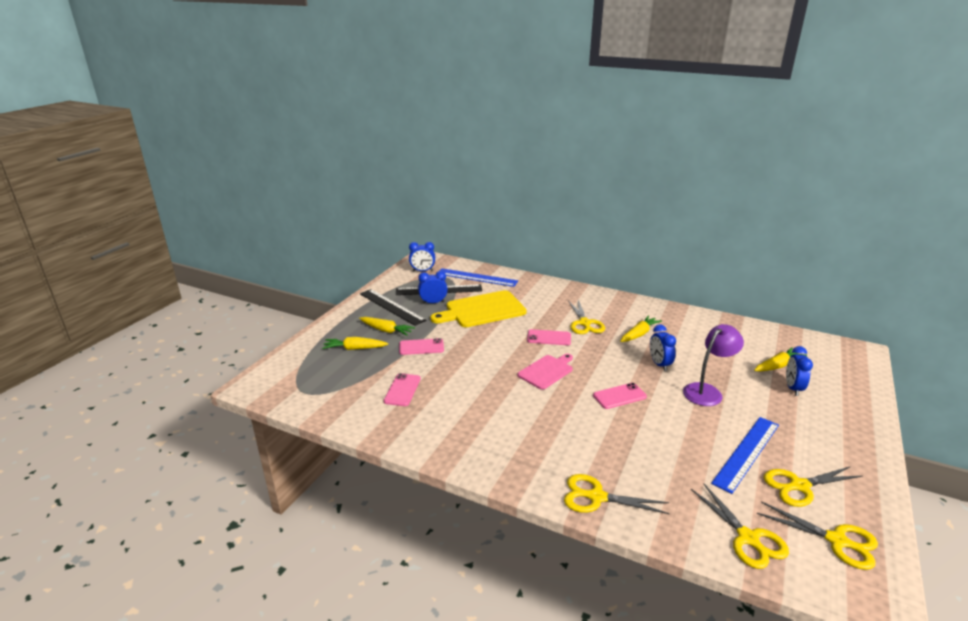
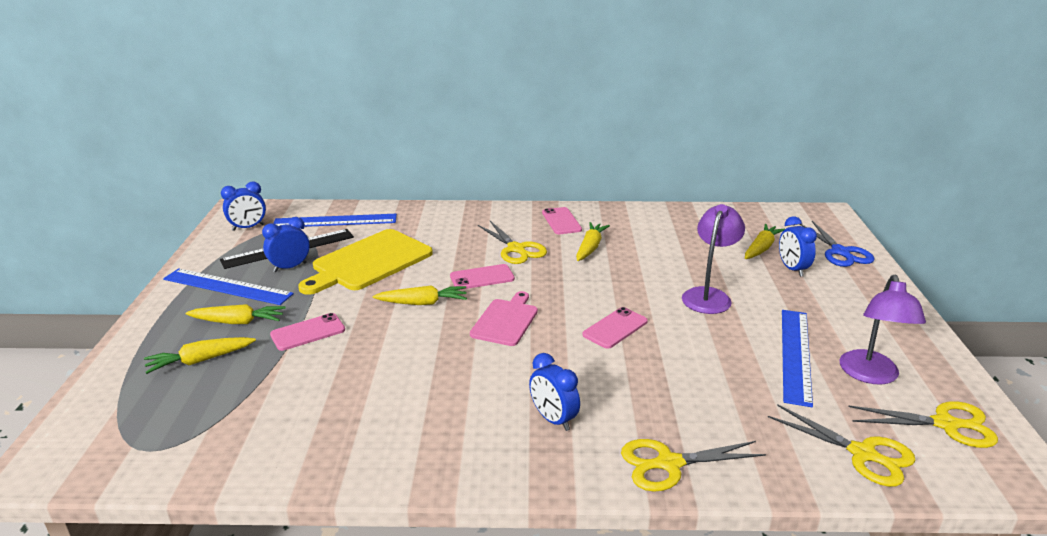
camera: 25 degrees left, 0 degrees up
(391, 307) = (227, 287): black ruler -> blue ruler
(402, 390) = (314, 400): pink phone -> pink phone (561, 221)
(500, 345) = (422, 303): none -> yellow carrot
(659, 364) = (636, 278): blue clock -> blue clock (553, 419)
(799, 486) = (871, 375): yellow scissors -> purple lamp
(847, 385) = (840, 252): none -> blue scissors

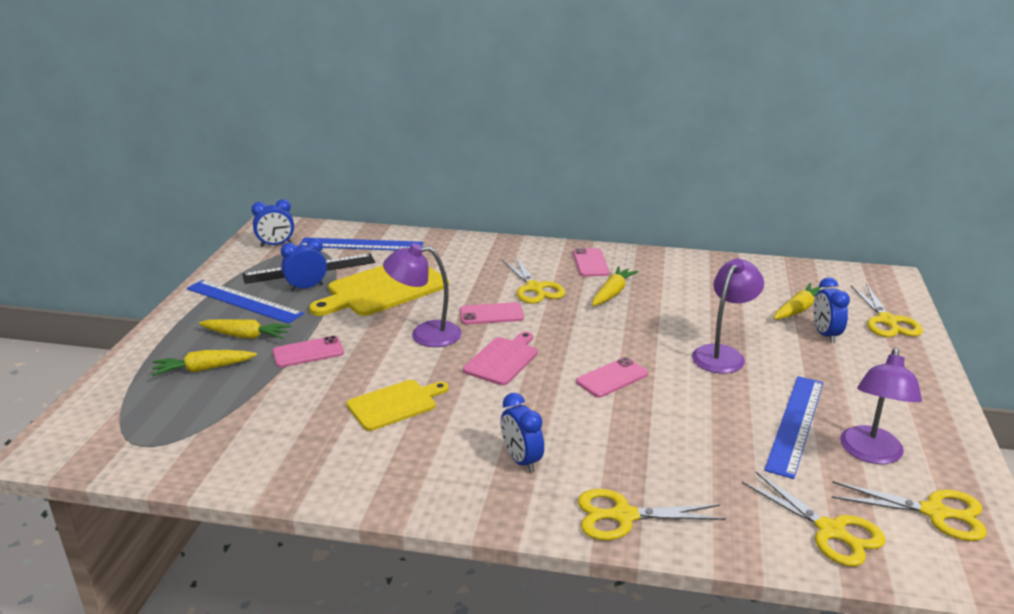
camera: 10 degrees right, 0 degrees up
(411, 376) = (395, 404): none -> yellow cutting board
(422, 303) = (425, 334): yellow carrot -> purple lamp
(840, 252) = (887, 321): blue scissors -> yellow scissors

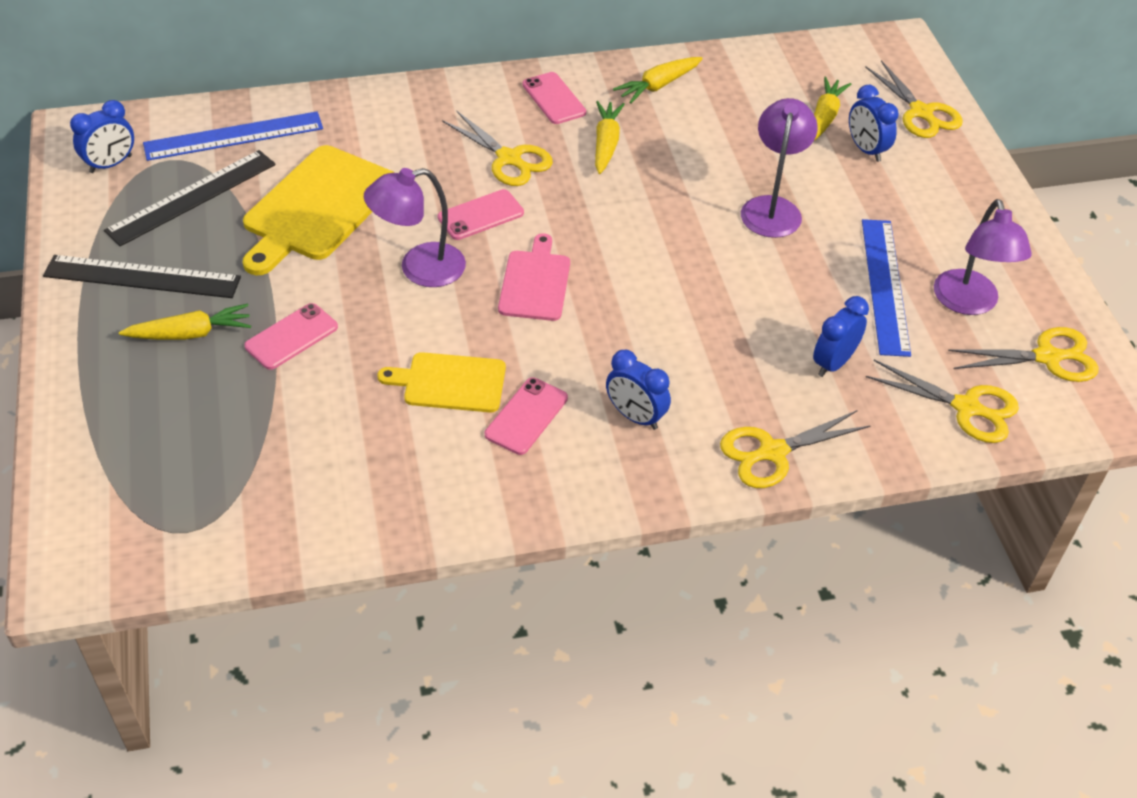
camera: 25 degrees left, 20 degrees up
(204, 369) = (175, 400): yellow carrot -> yellow carrot (658, 86)
(243, 301) = (142, 277): blue ruler -> black ruler
(306, 287) = (212, 231): blue clock -> blue clock (833, 363)
(395, 404) = (450, 383): yellow cutting board -> yellow cutting board turned 120 degrees counterclockwise
(612, 378) = (671, 275): pink phone -> pink phone (526, 416)

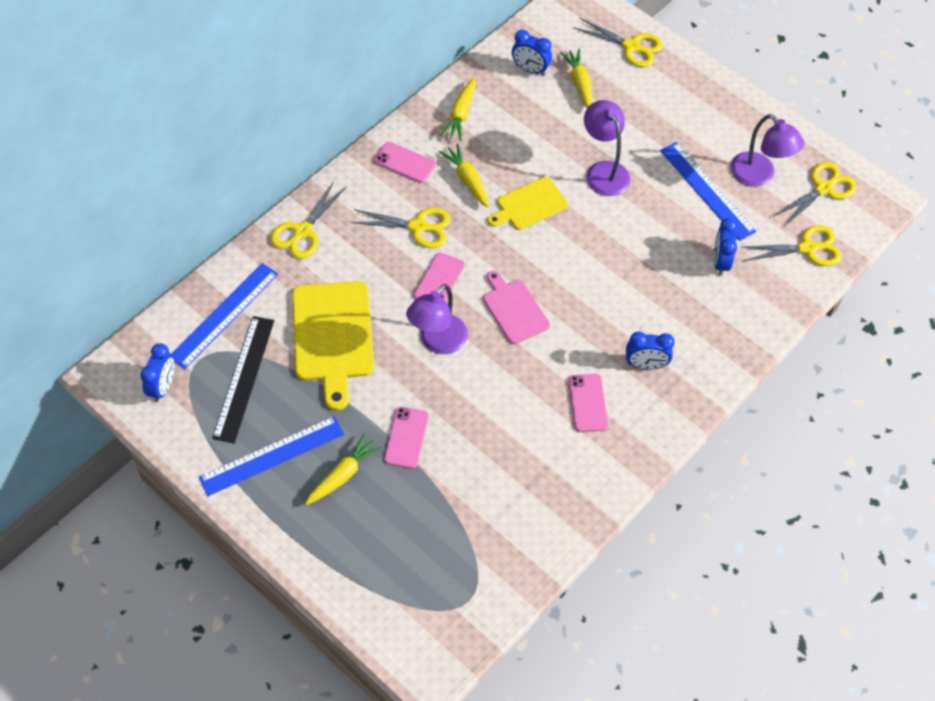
camera: 35 degrees left, 10 degrees up
(142, 277) = (272, 456): black ruler -> blue ruler
(450, 383) = (526, 409): yellow cutting board -> yellow cutting board (529, 205)
(772, 452) = (734, 340): yellow scissors -> yellow scissors (303, 231)
(866, 150) = (622, 95): blue clock -> blue clock (530, 69)

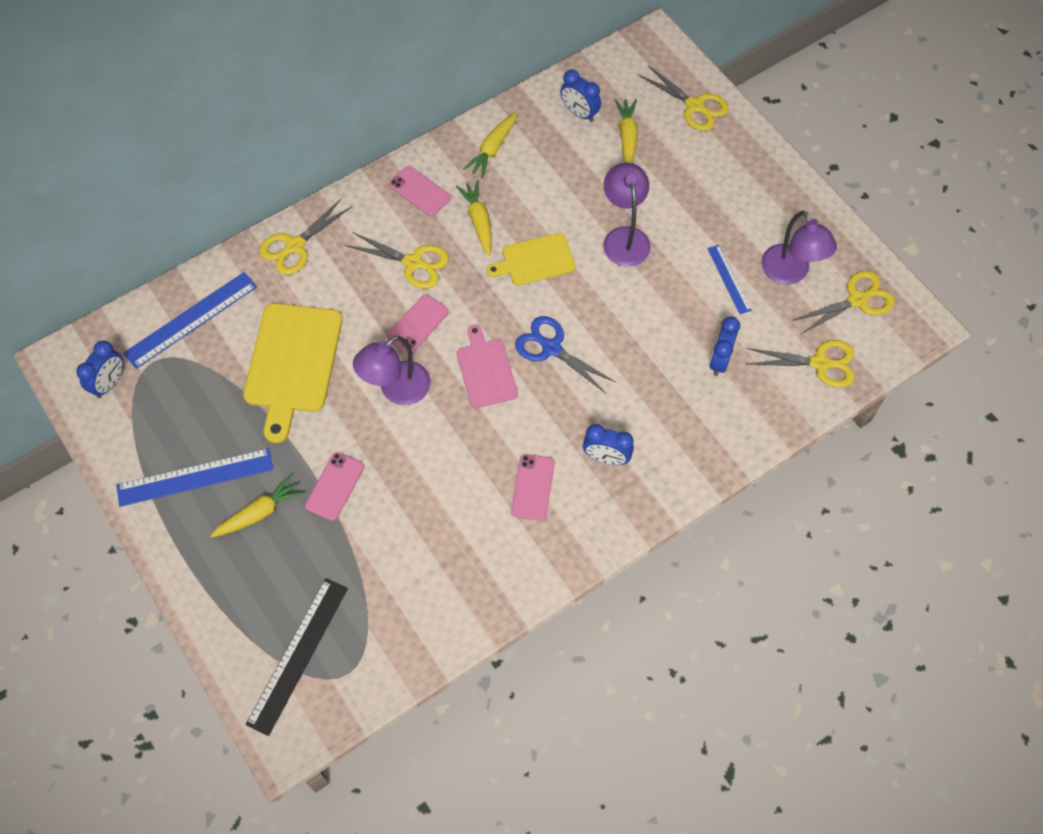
camera: 15 degrees right, 5 degrees up
(244, 378) = (191, 390): black ruler -> black ruler (298, 655)
(567, 279) = (551, 348): none -> blue scissors
(707, 190) = (729, 279): blue ruler -> blue ruler, size x0.57

